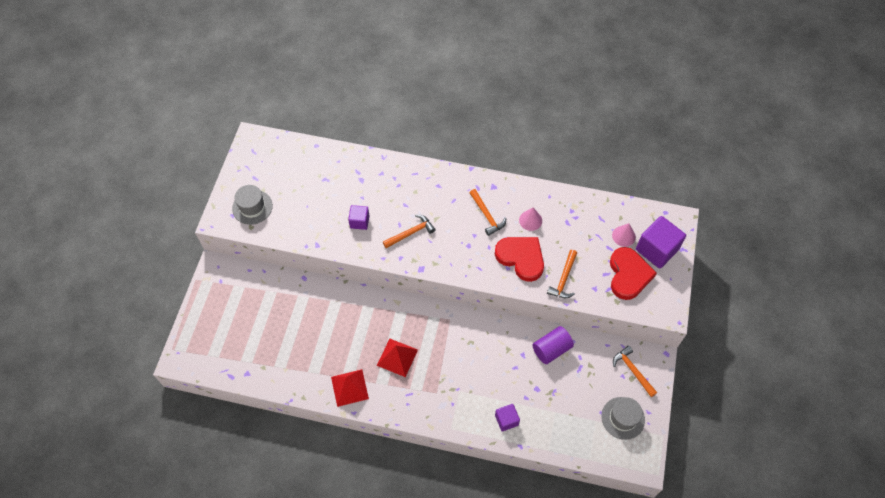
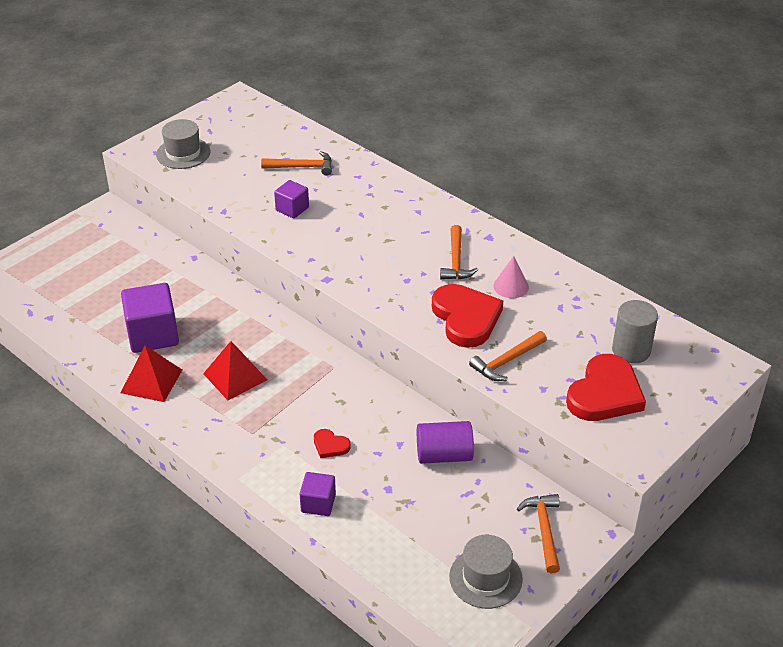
camera: 30 degrees right, 20 degrees down
(411, 233) = (344, 241): orange hammer -> orange hammer (302, 167)
(486, 377) = (330, 445): none -> red heart
(623, 236) = (631, 350): pink cone -> grey cylinder
(656, 249) = (669, 383): purple cube -> purple cube (153, 335)

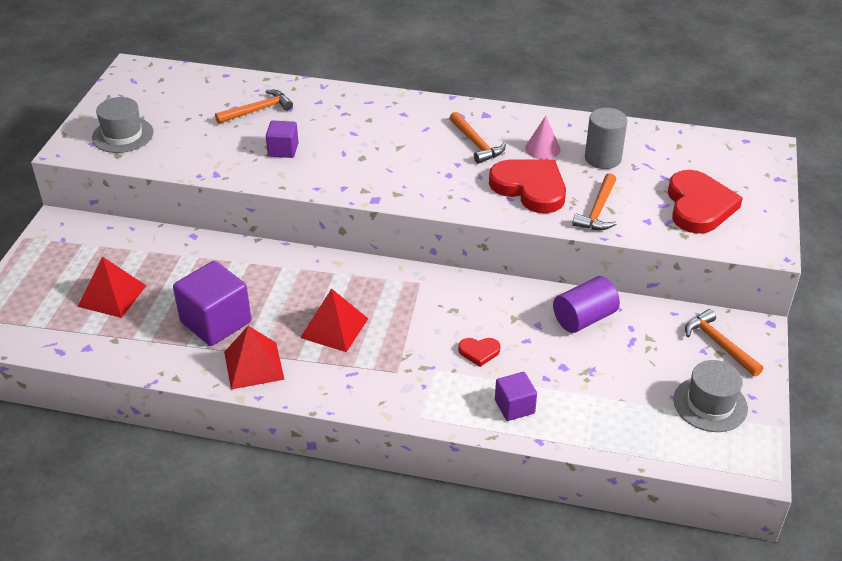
camera: 30 degrees left, 0 degrees up
(98, 283) = (112, 296): none -> red pyramid
(631, 350) = (686, 165): grey cylinder -> grey cylinder (602, 158)

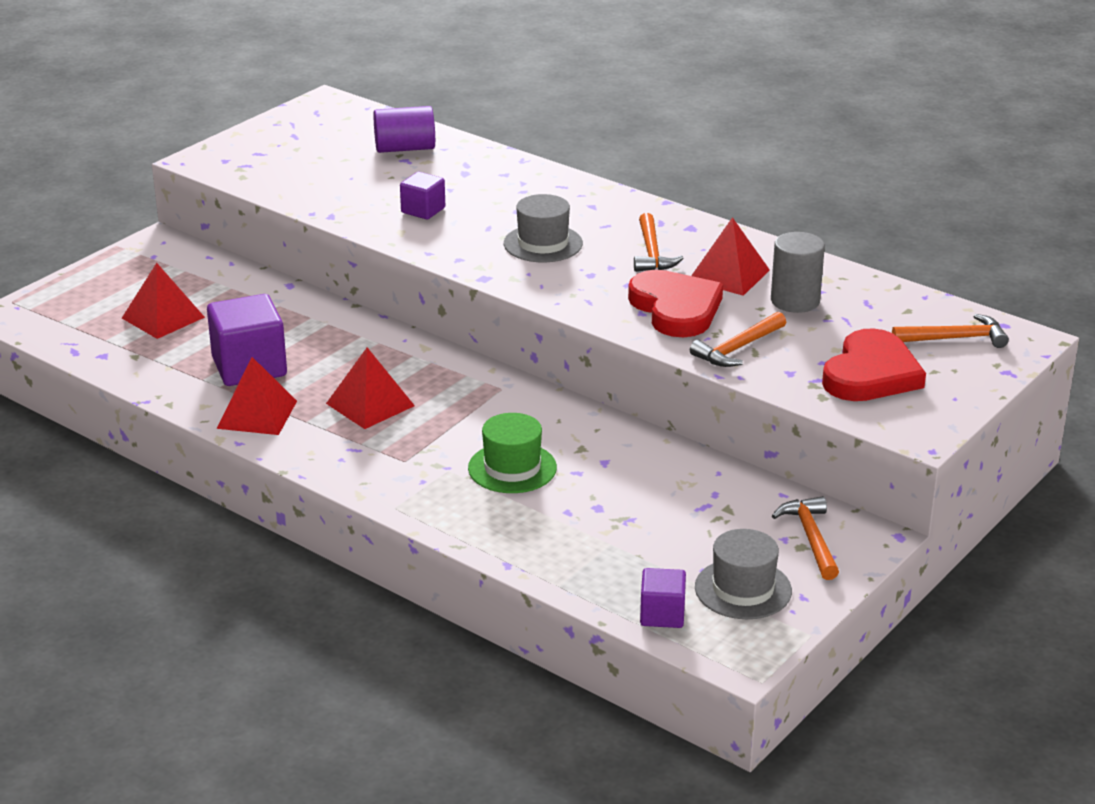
camera: 25 degrees right, 10 degrees down
(123, 135) = (263, 160): grey hat -> grey hat (543, 244)
(258, 110) = (428, 168): orange hammer -> orange hammer (955, 338)
(479, 352) = (512, 468): red heart -> green hat
(514, 407) = (507, 527): purple cube -> purple cube (662, 614)
(542, 148) = (729, 275): pink cone -> red pyramid
(584, 318) = (665, 470): purple cylinder -> purple cylinder (405, 148)

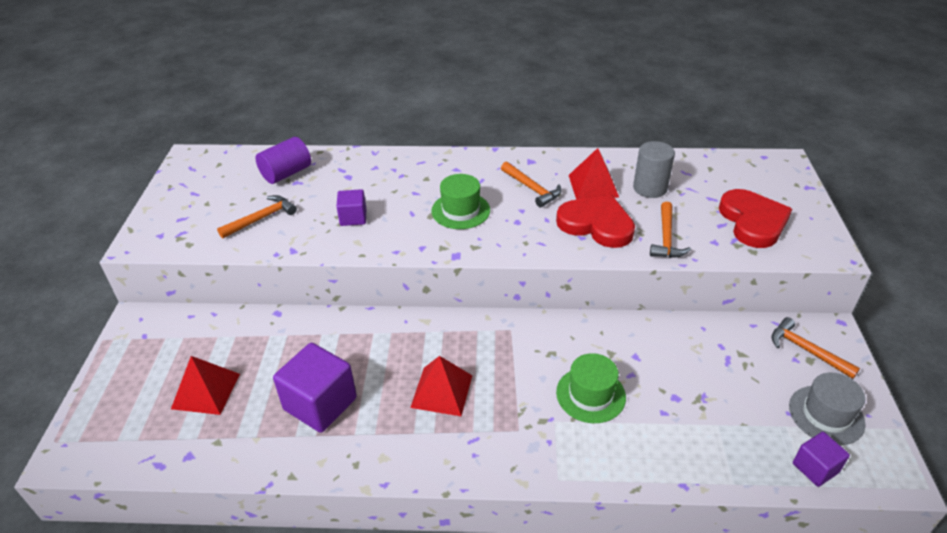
camera: 35 degrees left, 10 degrees up
(257, 414) = (371, 447): red pyramid -> none
(543, 244) = (460, 210): grey hat -> green hat
(955, 338) = (756, 176): orange hammer -> orange hammer (261, 218)

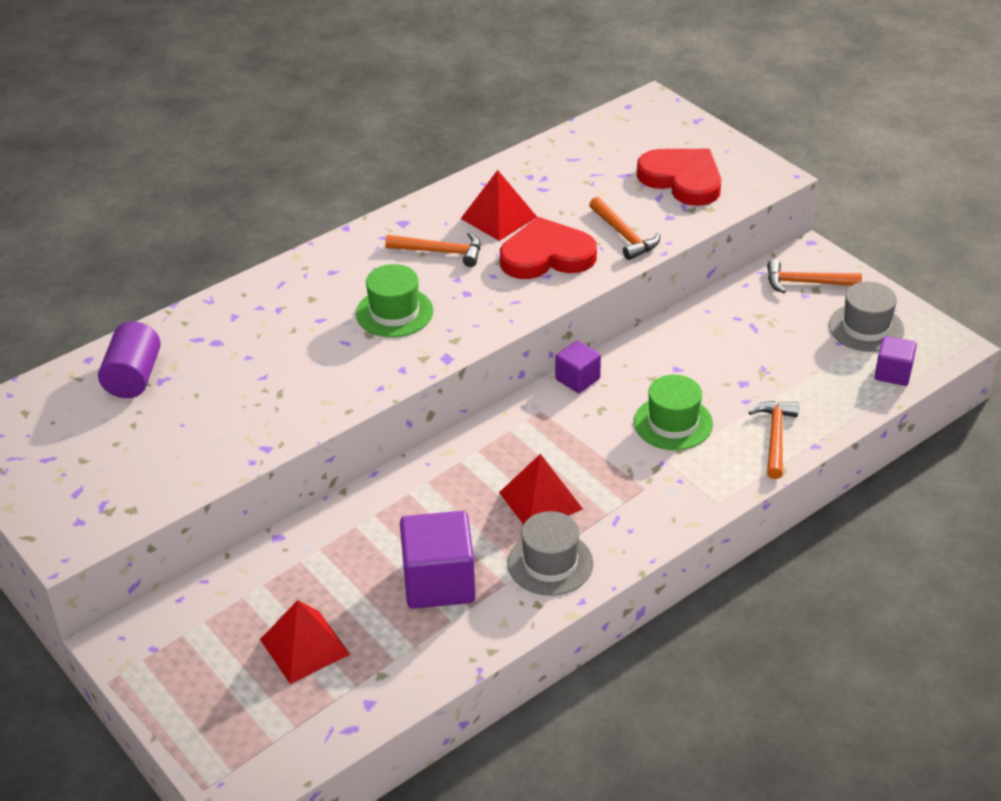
camera: 40 degrees left, 0 degrees up
(261, 218) = (179, 438): orange hammer -> orange hammer (775, 437)
(353, 217) = (286, 381): purple cube -> purple cube (577, 379)
(397, 440) = (550, 563): none -> grey hat
(650, 188) = (556, 192): grey cylinder -> none

